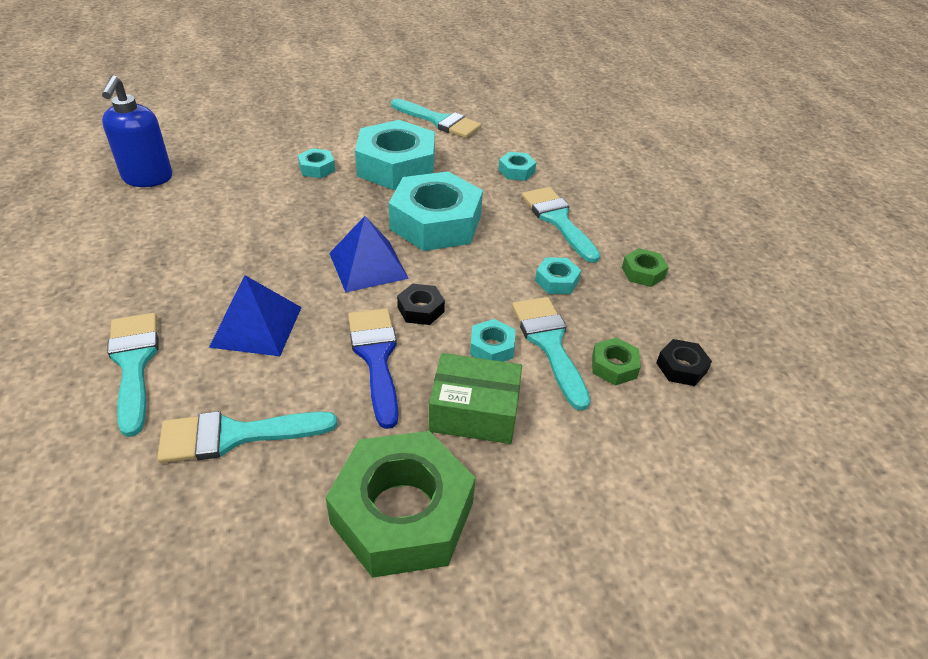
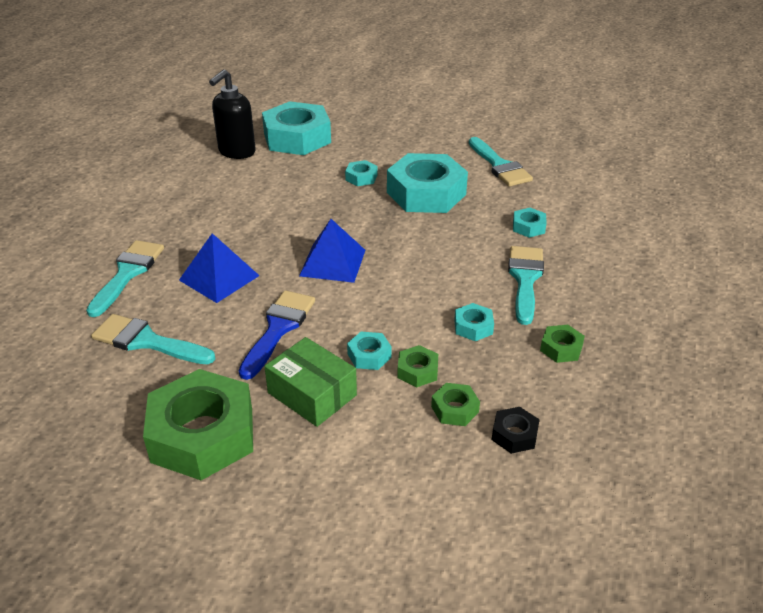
camera: 35 degrees right, 5 degrees down
(147, 178) = (236, 152): blue soap dispenser -> black soap dispenser
(420, 309) = (341, 308): black nut -> none
(436, 222) = (416, 247): turquoise nut -> turquoise nut (297, 138)
(549, 344) = (417, 371): turquoise brush -> green nut

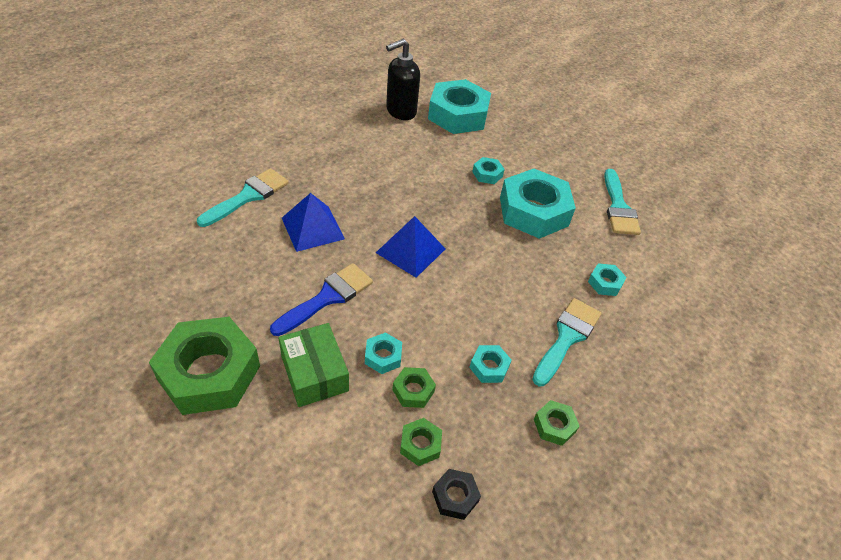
camera: 20 degrees right, 10 degrees up
(147, 341) = (223, 266): turquoise brush -> none

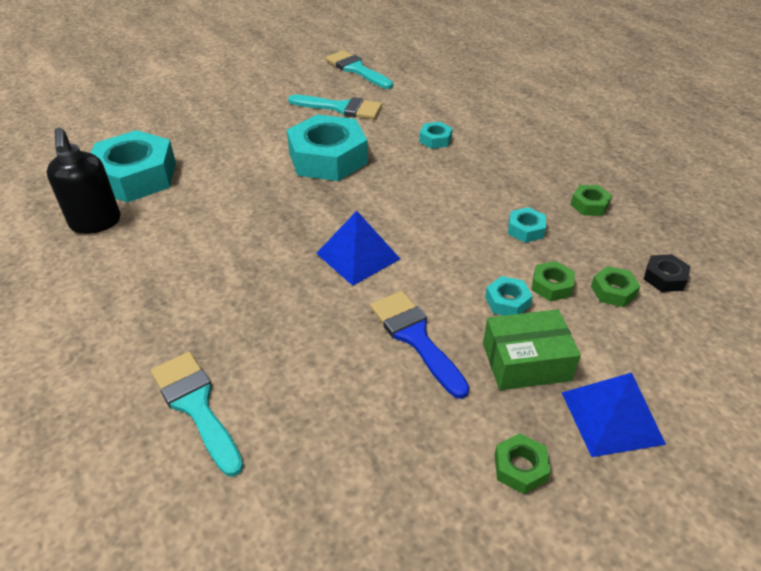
camera: 70 degrees left, 5 degrees down
(209, 373) = (520, 467): green nut -> green nut, size x0.43
(313, 228) = (291, 338): blue pyramid -> blue pyramid (612, 417)
(487, 174) = (256, 176): turquoise nut -> none
(567, 337) = (495, 176): turquoise brush -> turquoise brush (356, 69)

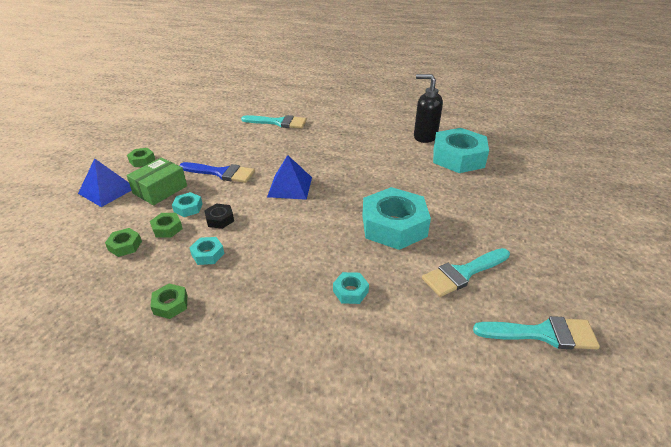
camera: 135 degrees right, 5 degrees down
(664, 278) = (89, 274): black nut -> black nut (220, 219)

